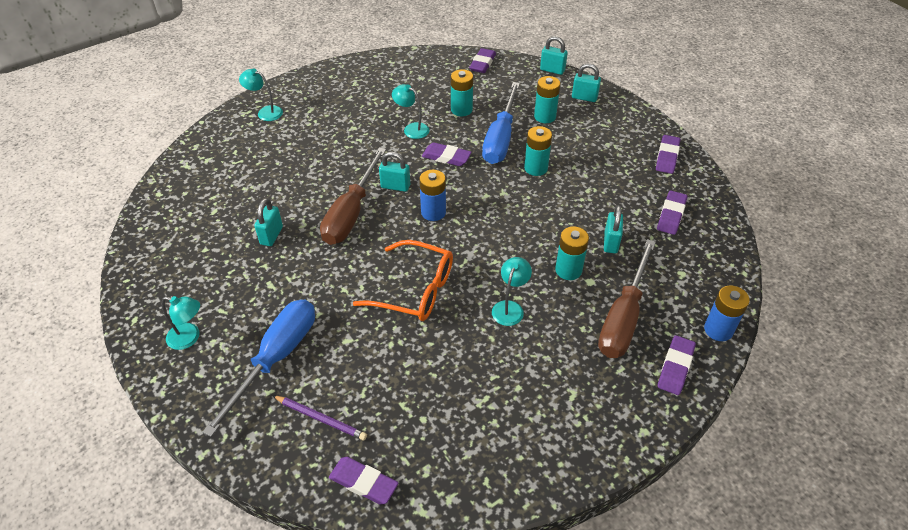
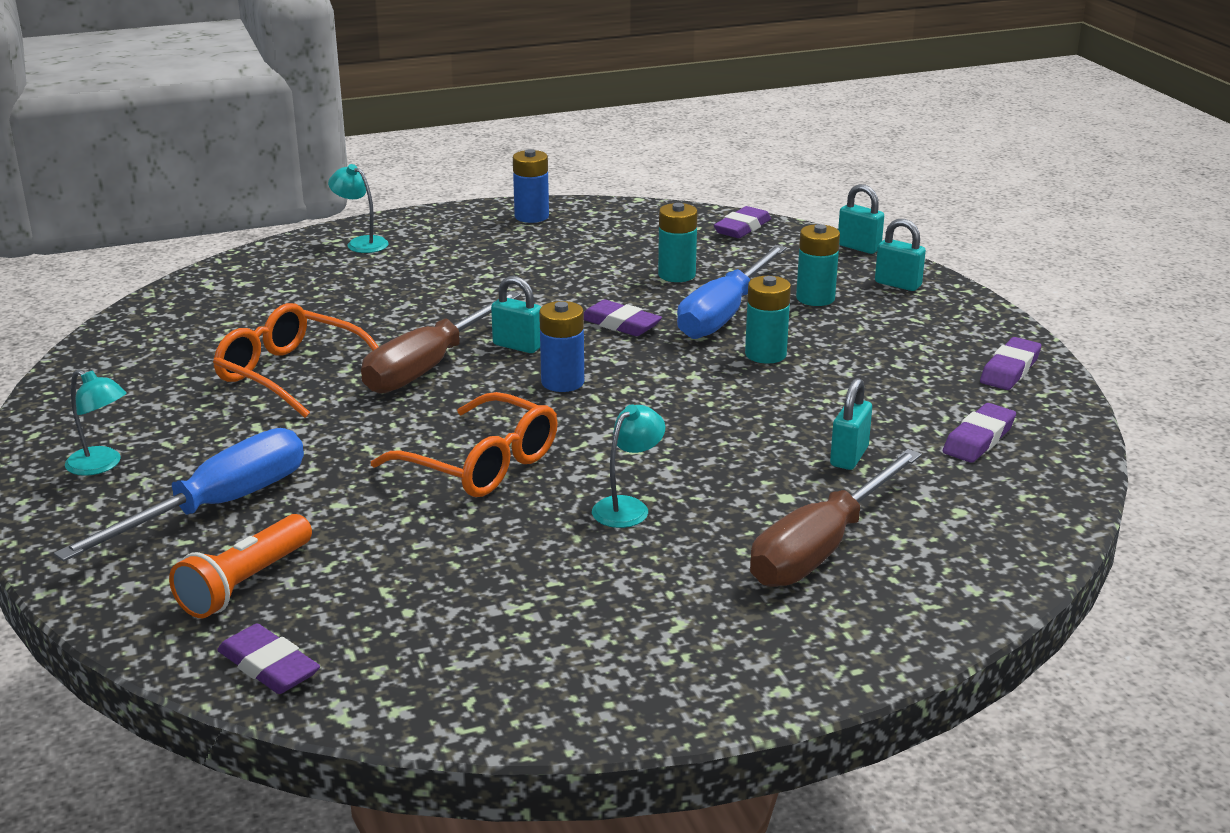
camera: 15 degrees right, 20 degrees down
(271, 235) = (291, 374): turquoise padlock -> orange glasses
(321, 418) = (245, 583): purple pencil -> orange flashlight
(412, 129) = (582, 286): turquoise lamp -> none
(568, 270) = (755, 478): turquoise battery -> none
(675, 367) = (883, 622): purple eraser -> none
(718, 330) = (990, 589): blue battery -> blue battery (531, 216)

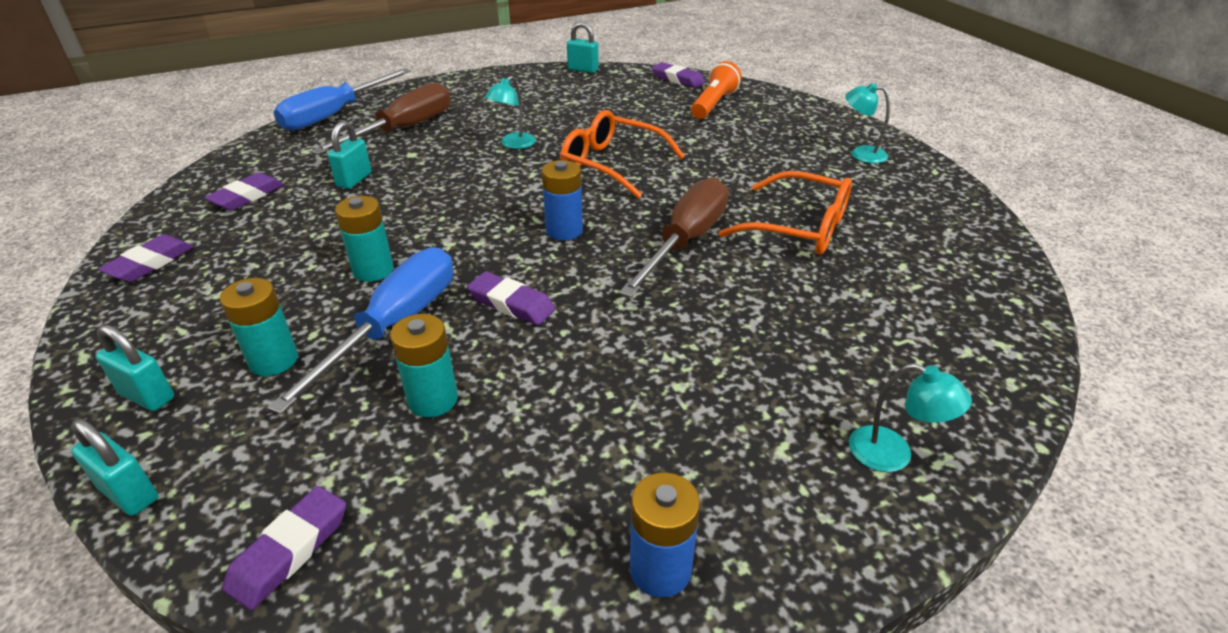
camera: 175 degrees right, 10 degrees up
(217, 506) = (762, 135): blue screwdriver -> blue screwdriver (334, 115)
(517, 346) = (612, 269): turquoise padlock -> turquoise padlock (583, 70)

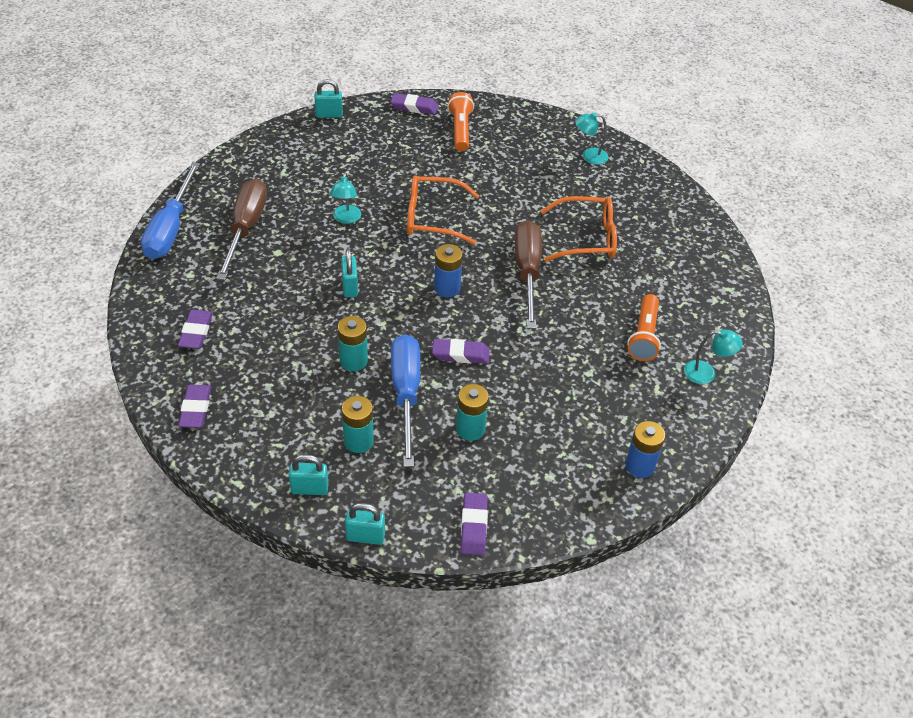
camera: 30 degrees left, 10 degrees up
(354, 180) = (260, 291): turquoise padlock -> turquoise padlock (350, 287)
(809, 364) = (644, 336): none -> orange flashlight

